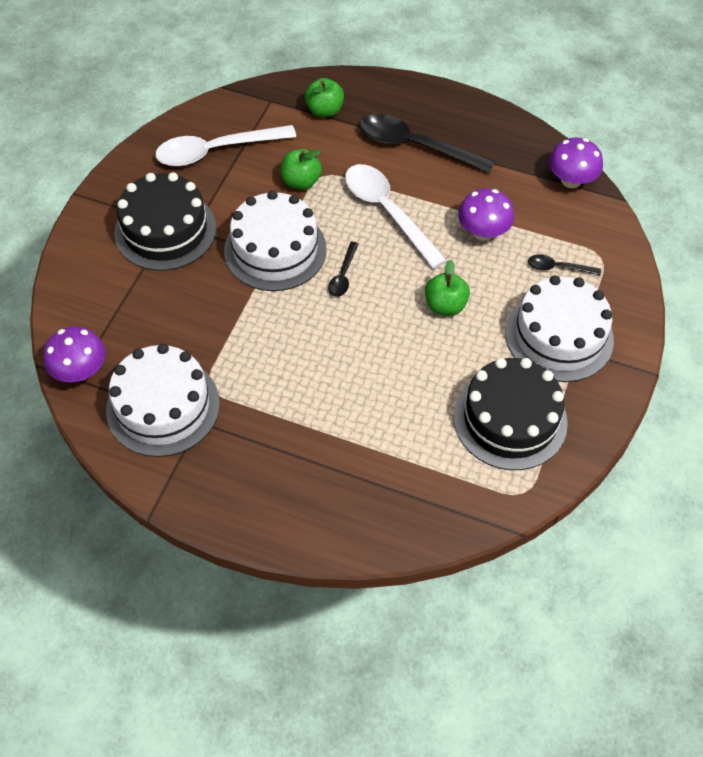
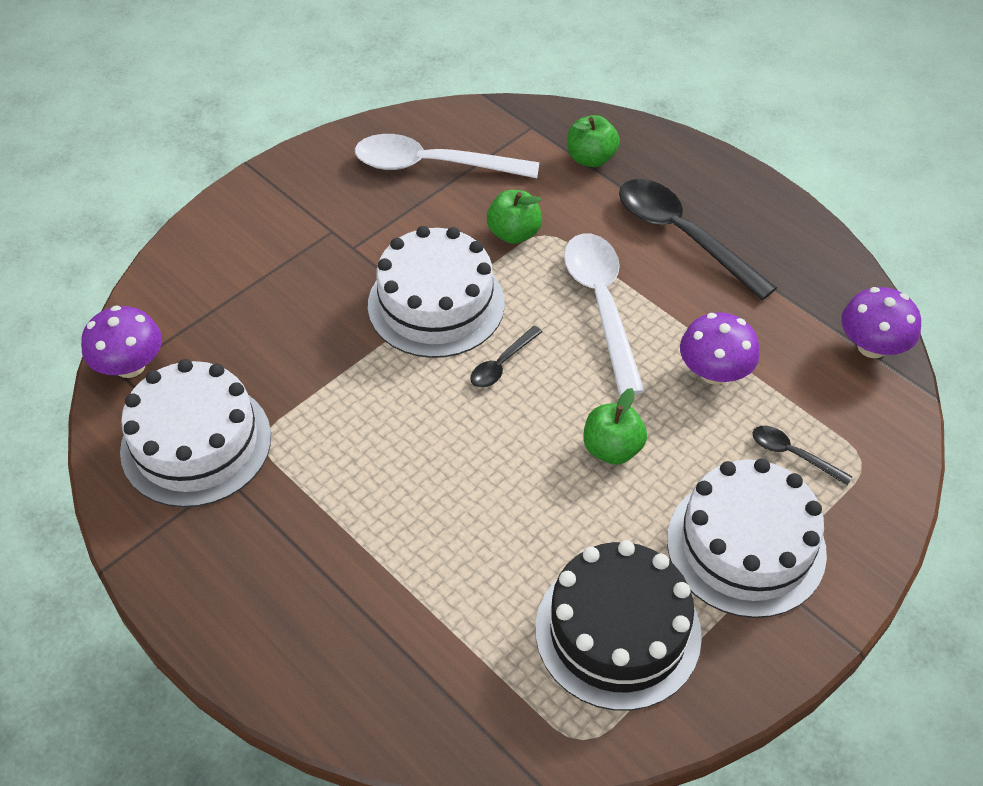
camera: 25 degrees right, 5 degrees down
(165, 230) = (321, 237): black cake -> none

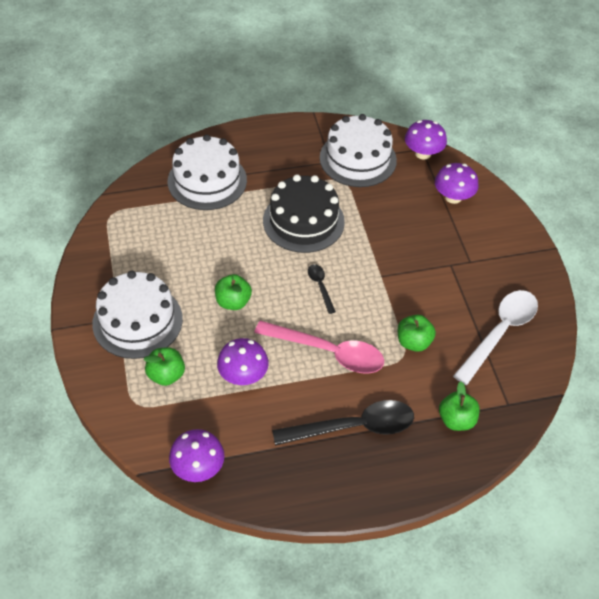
camera: 120 degrees right, 0 degrees up
(212, 293) = (453, 197): none -> purple mushroom
(436, 304) = (382, 280): white cake -> white cake (207, 180)
(601, 305) = (328, 352): white spoon -> pink spoon
(618, 631) = (142, 250): black cake -> black cake (303, 221)
(792, 454) = (166, 375): black spoon -> green apple

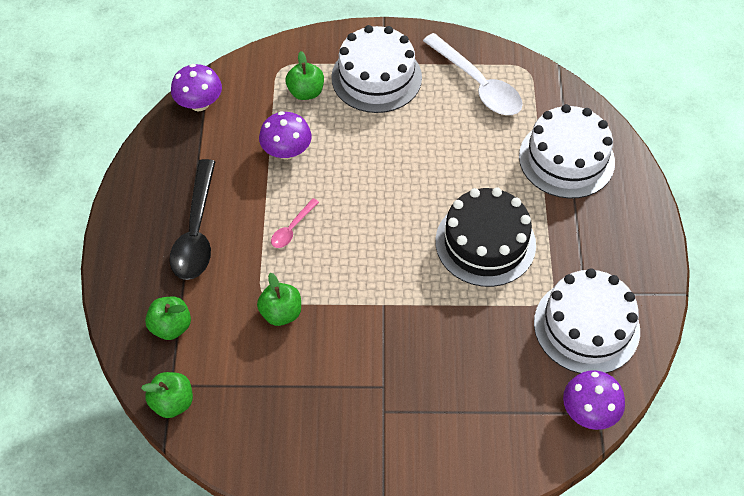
camera: 105 degrees right, 5 degrees up
(233, 302) = (381, 157): green apple -> green apple (173, 402)
(320, 286) = (382, 239): black spoon -> none
(328, 352) = (292, 229): pink spoon -> pink spoon, size x0.48
(453, 197) = (499, 425): purple mushroom -> none
(500, 332) = (267, 410): white spoon -> white spoon (478, 84)

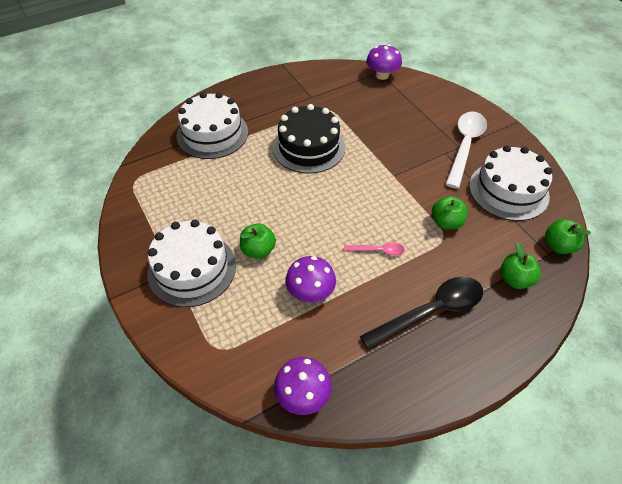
camera: 120 degrees left, 5 degrees down
(306, 92) = (238, 312): green apple -> green apple (258, 250)
(478, 84) = (166, 201): white spoon -> white spoon (465, 146)
(586, 326) = (332, 90): white cake -> white cake (508, 190)

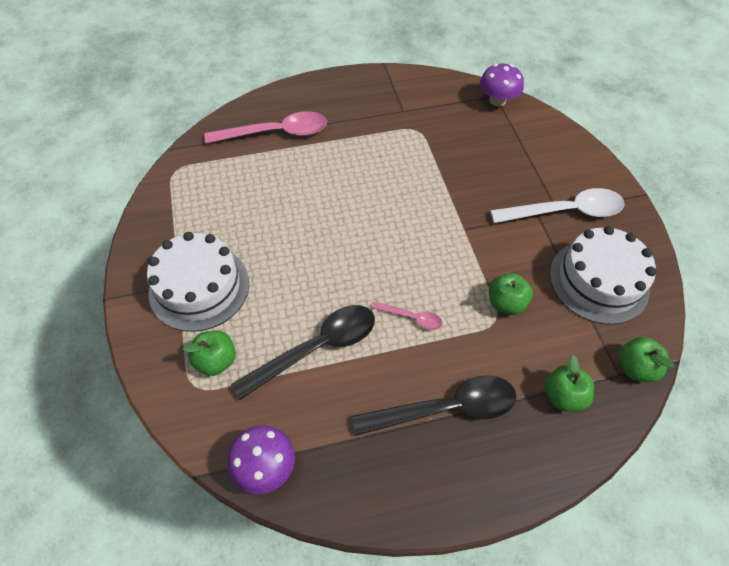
camera: 15 degrees right, 5 degrees up
(212, 134) = (276, 133): white cake -> pink spoon
(258, 250) = (277, 283): green apple -> green apple (216, 360)
(309, 147) = (378, 172): black cake -> none
(310, 292) = (317, 348): purple mushroom -> black spoon
(465, 146) = (565, 211): white spoon -> white spoon turned 45 degrees clockwise

